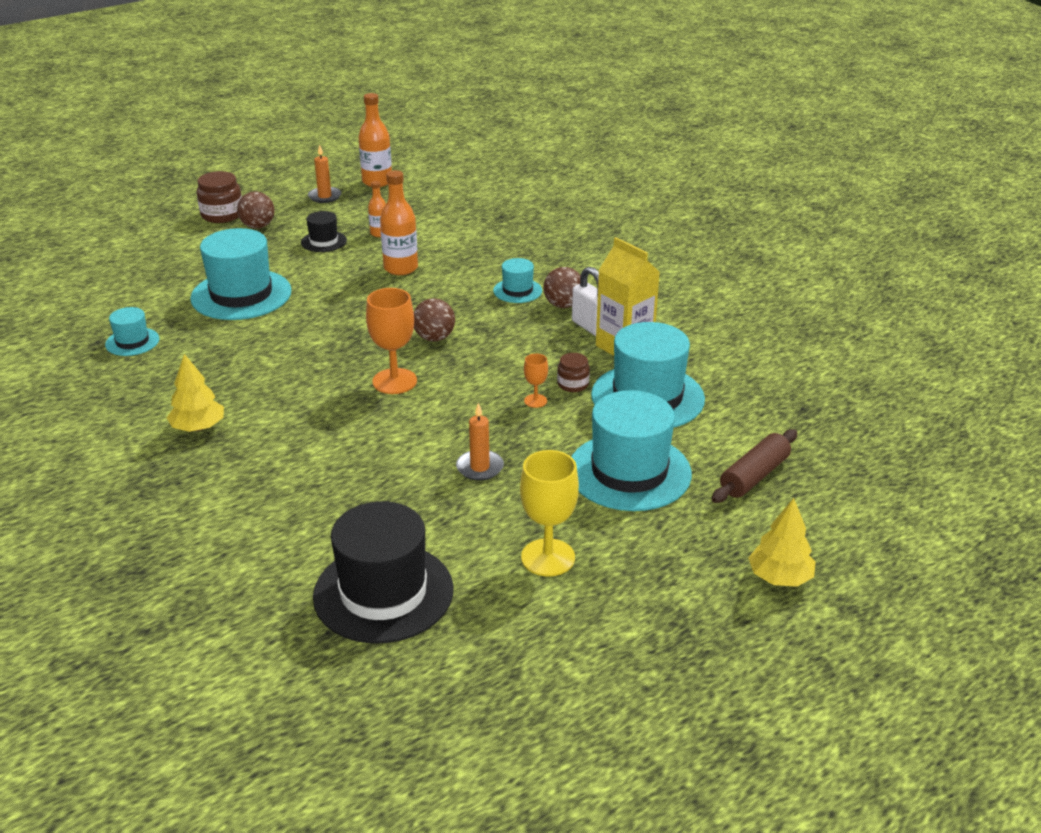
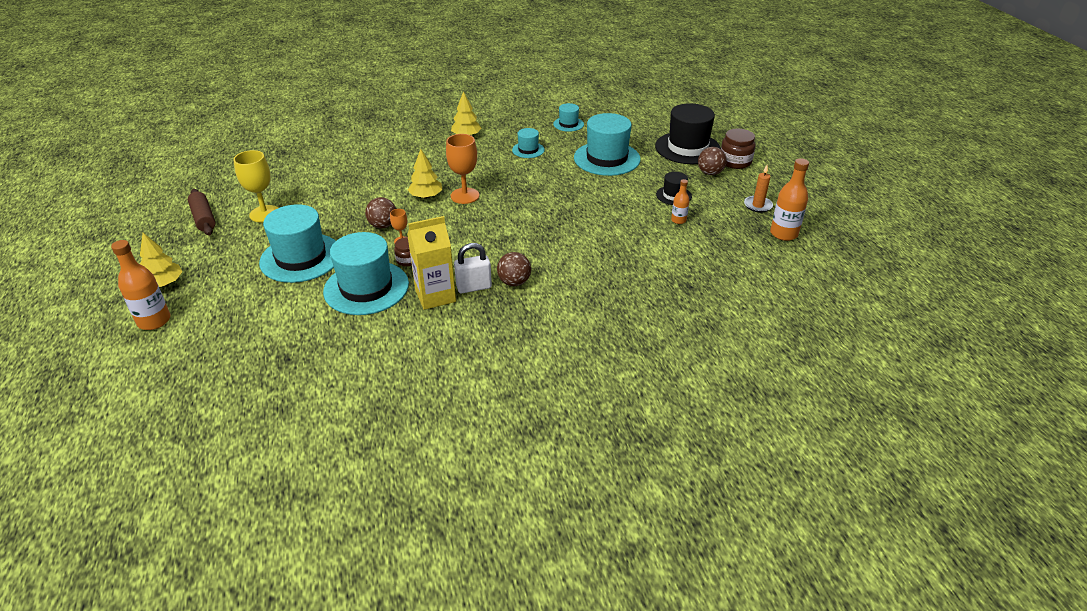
camera: 110 degrees right, 5 degrees up
(383, 593) = (292, 167): black hat -> black hat (687, 148)
(401, 268) = (614, 220): orange bottle -> orange bottle (154, 321)
(412, 413) = (426, 196): none -> yellow tree
(434, 338) = (505, 218): brown ball -> brown ball (383, 225)
(480, 467) = (356, 208): orange candle -> none
(517, 291) = (550, 265): turquoise hat -> turquoise hat (528, 150)
(754, 476) = (247, 306): brown rolling pin -> brown rolling pin (204, 218)

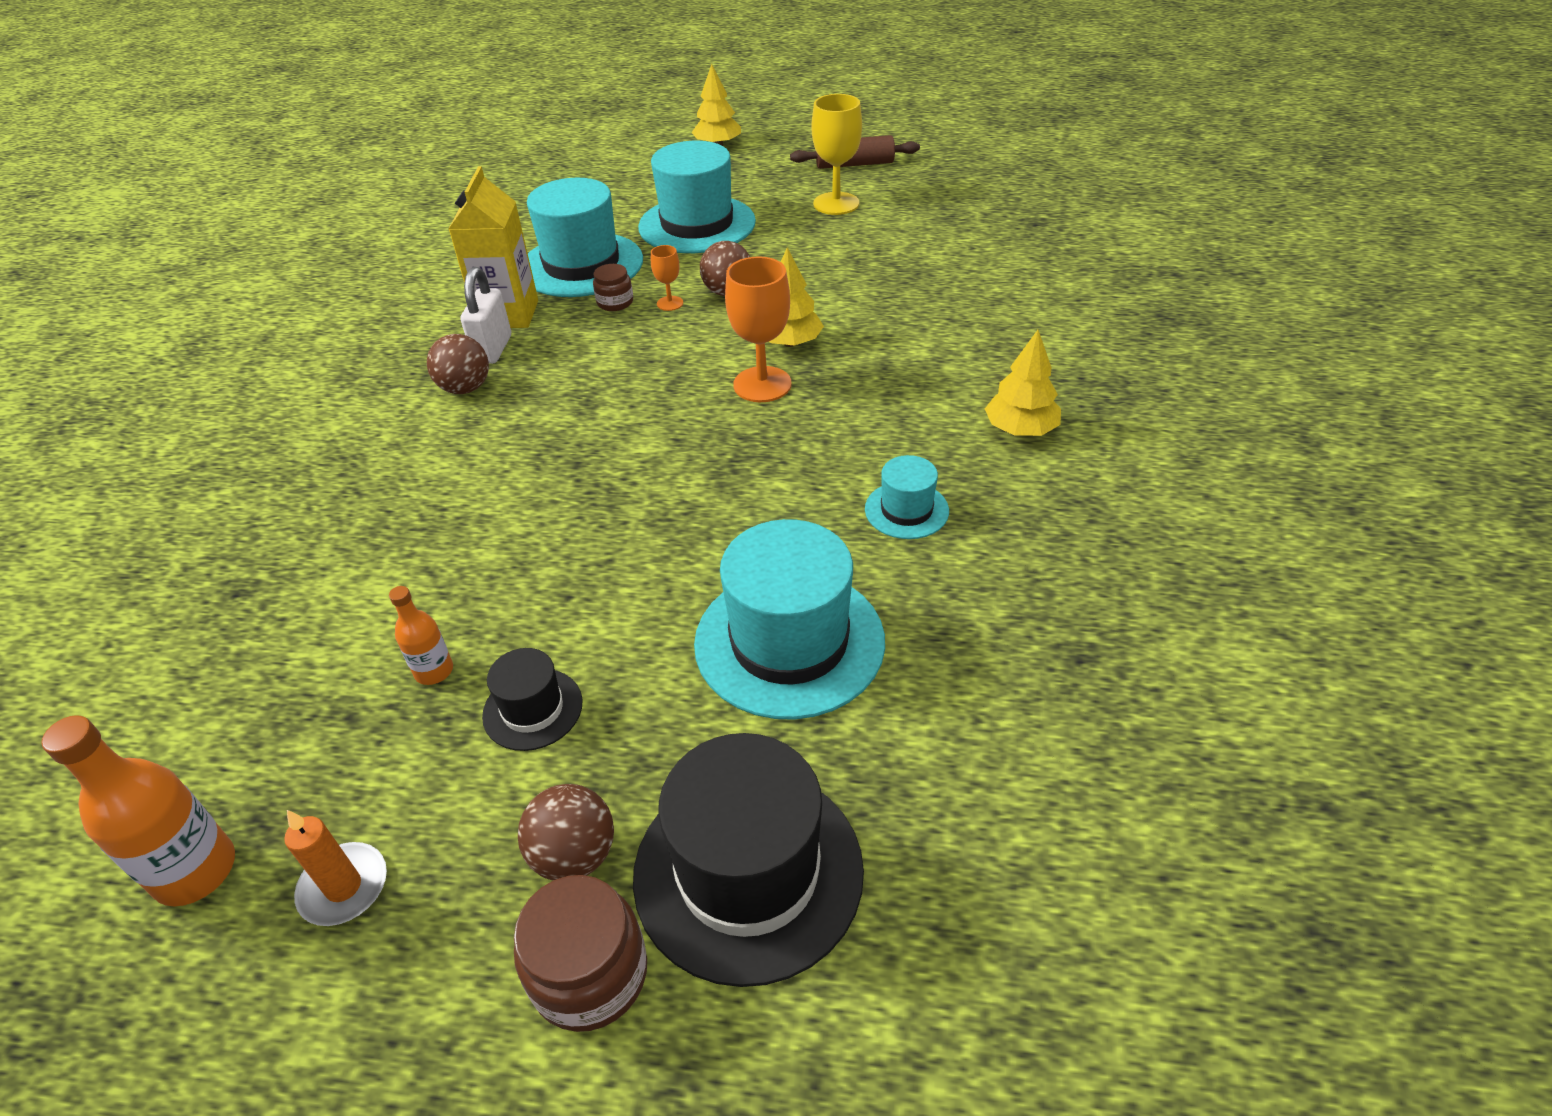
camera: 115 degrees right, 5 degrees up
(154, 321) = (649, 142): orange bottle -> none
(568, 124) = (1024, 625): turquoise hat -> none

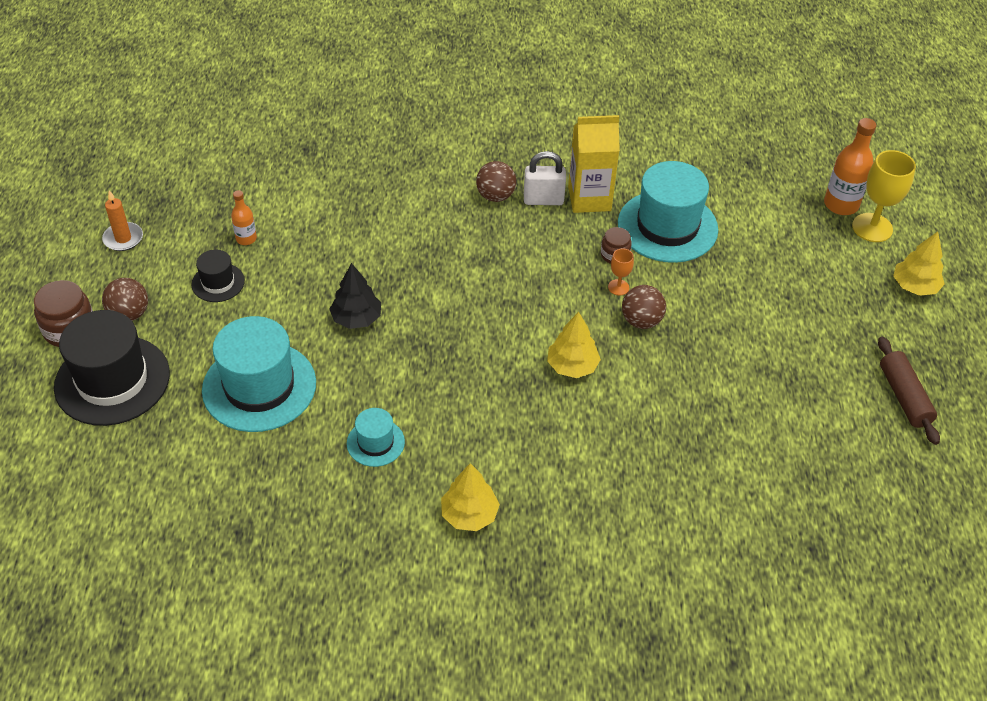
camera: 80 degrees right, 5 degrees up
(195, 871) = (137, 189): orange bottle -> orange bottle (841, 205)
(666, 528) = (356, 318): none -> black tree
(697, 224) = (750, 289): turquoise hat -> none
(762, 384) = (514, 353): orange goblet -> none
(836, 204) = (814, 385): yellow goblet -> yellow goblet (872, 228)

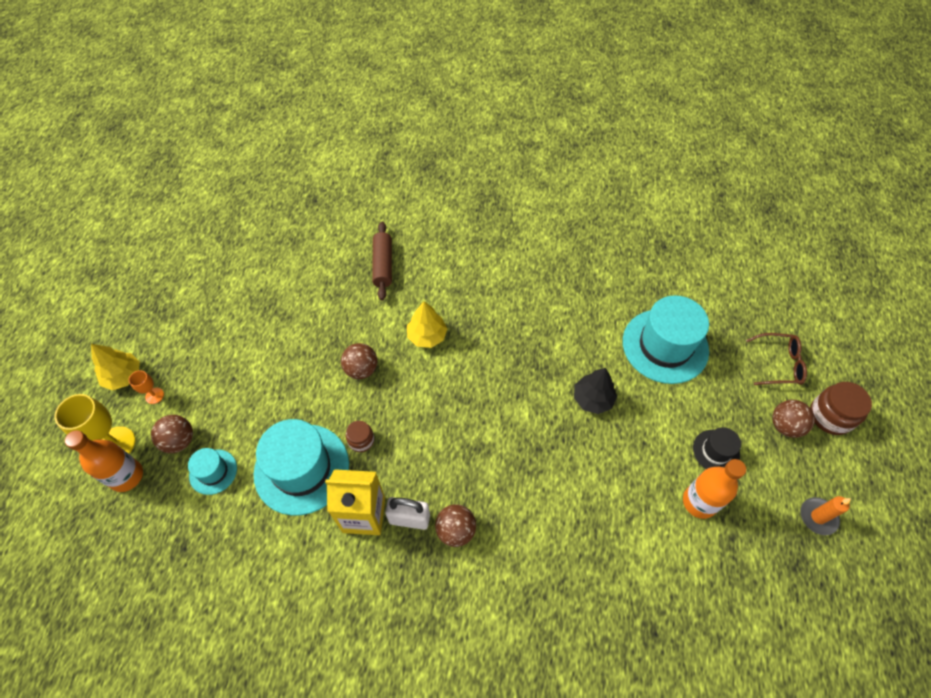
camera: 170 degrees left, 10 degrees up
(112, 380) = (779, 364): black hat -> brown glasses
(246, 239) = (699, 502): orange bottle -> orange bottle, size x1.76
(375, 442) = (577, 293): turquoise hat -> turquoise hat (213, 472)
(469, 514) = (518, 241): yellow tree -> none
(618, 287) = (369, 404): orange goblet -> orange goblet (154, 395)
(808, 236) = (179, 441): none -> brown ball
(904, 397) = (197, 285): brown rolling pin -> brown rolling pin (383, 265)

